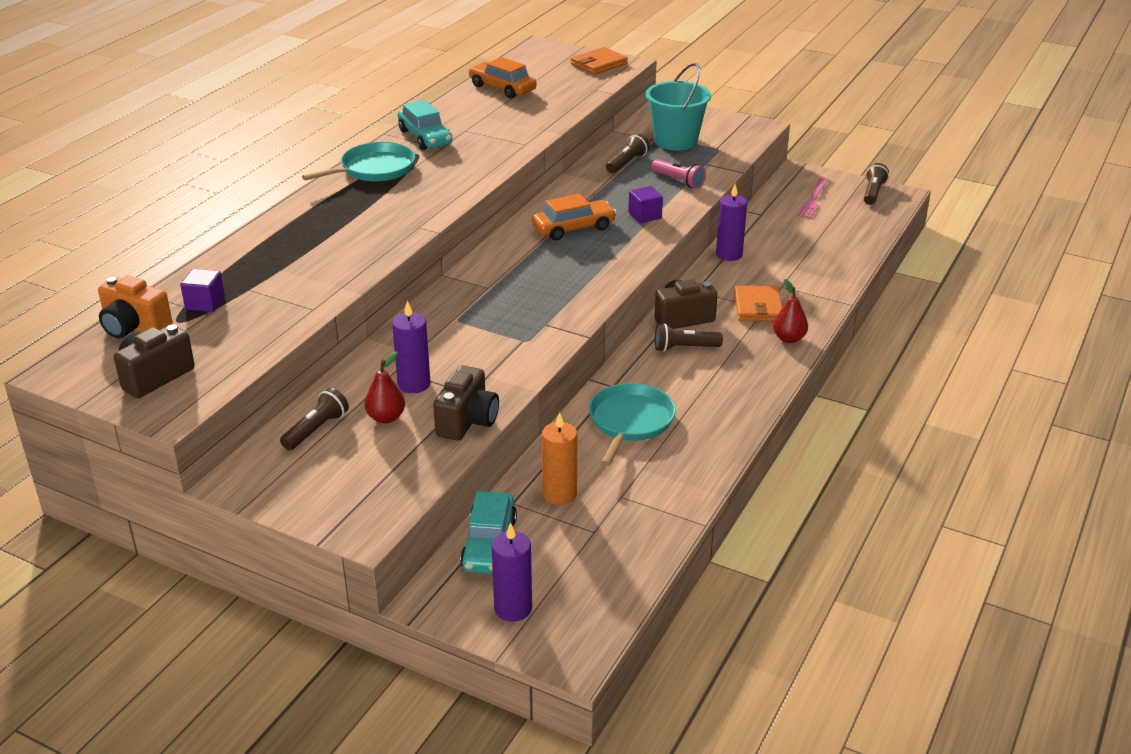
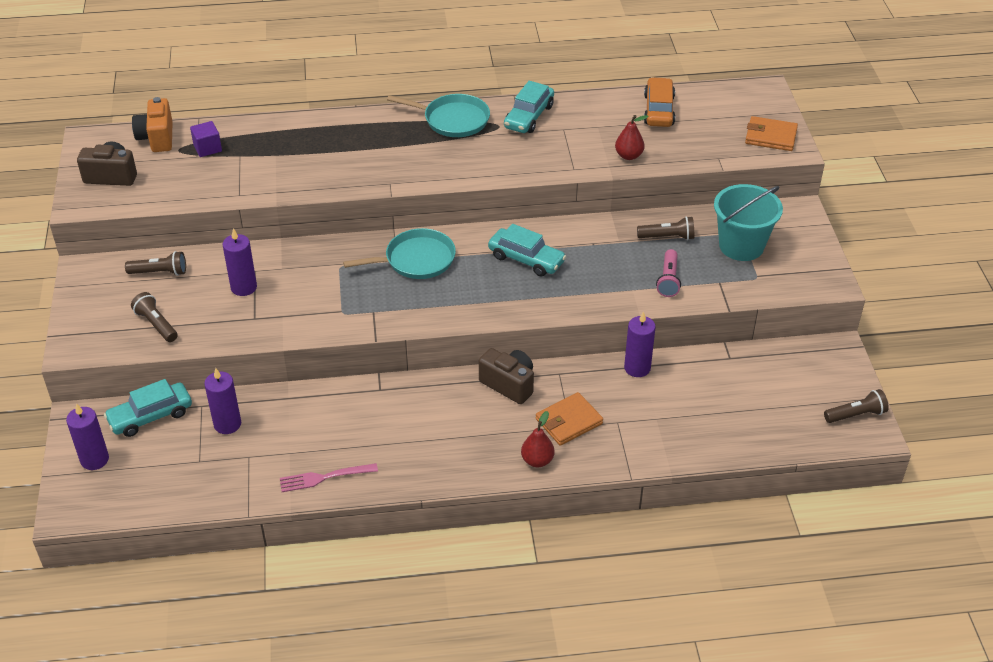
camera: 55 degrees right, 10 degrees up
(386, 418) = (196, 295): red pear -> red pear (629, 156)
(467, 421) = (220, 334): brown camera -> none
(559, 494) = (227, 424): orange candle -> purple candle
(573, 228) = (526, 259): orange car -> turquoise car
(630, 422) = (341, 420): turquoise pan -> turquoise pan (416, 260)
(645, 216) = (587, 288): purple cube -> none
(684, 348) = (466, 405): brown flashlight -> brown flashlight (156, 324)
(813, 200) = (793, 380): pink fork -> pink fork (324, 477)

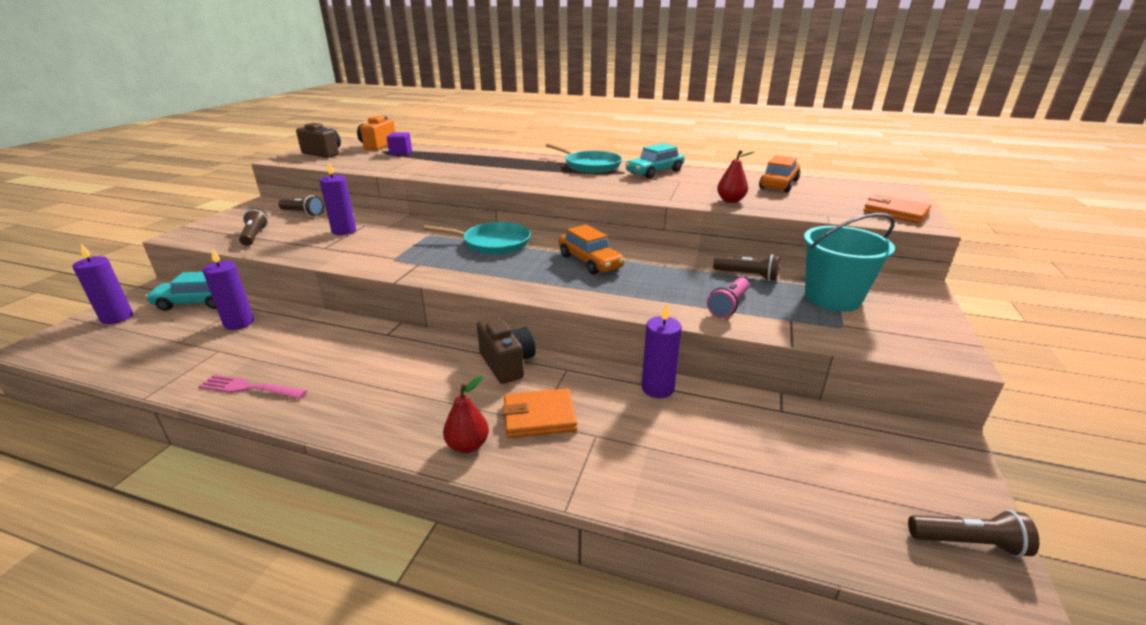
camera: 25 degrees right, 15 degrees down
(526, 259) = (590, 262): turquoise car -> orange car

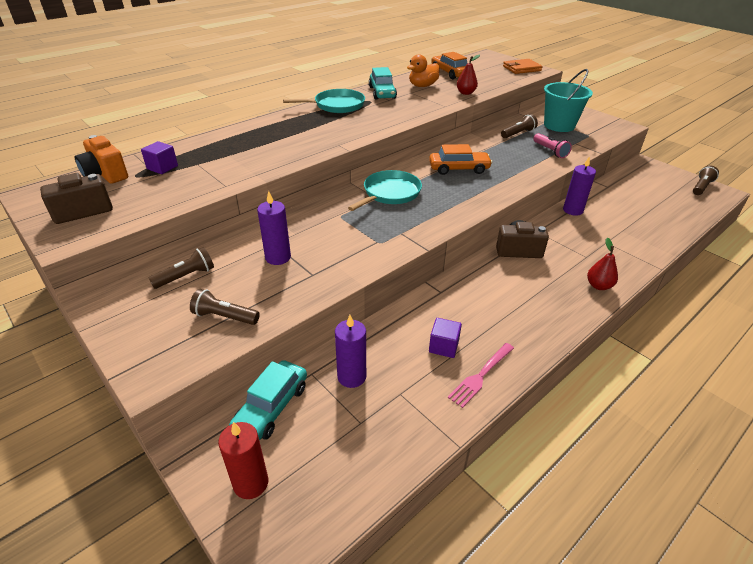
camera: 60 degrees left, 10 degrees up
(117, 318) = (251, 483): purple candle -> red candle
(293, 356) = (443, 346): none -> purple cube
(539, 416) = (581, 254): orange wallet -> none
(709, 181) = (422, 86): none -> orange duck

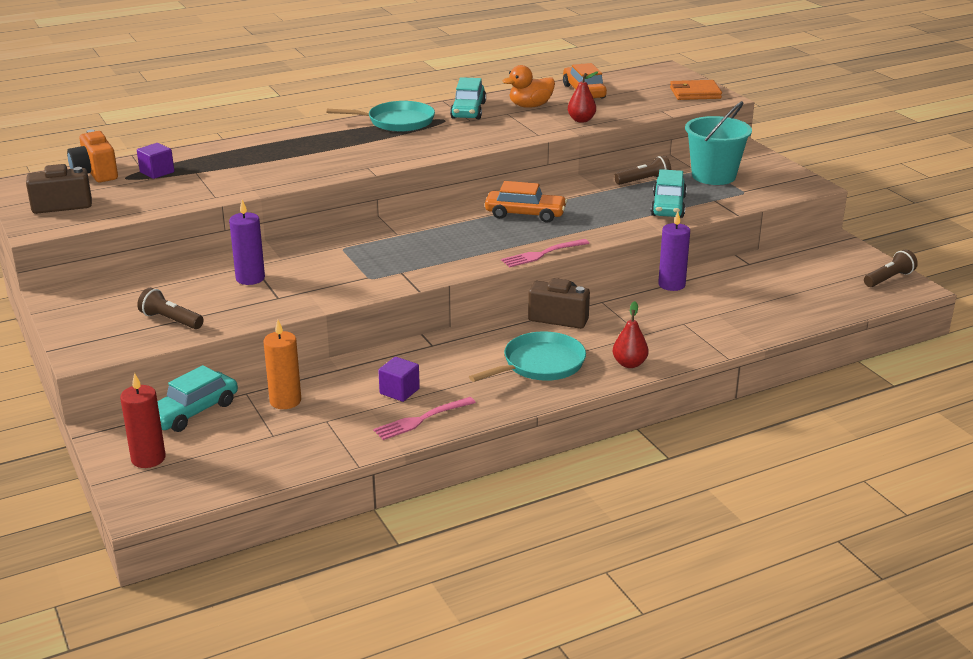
camera: 15 degrees right, 10 degrees down
(186, 276) = (148, 283): brown flashlight -> none
(351, 376) = (285, 401): purple candle -> orange candle
(390, 193) = (417, 231): turquoise pan -> turquoise pan (540, 364)
(496, 201) = (542, 254): none -> pink fork
(550, 151) = (668, 206): pink flashlight -> turquoise car

